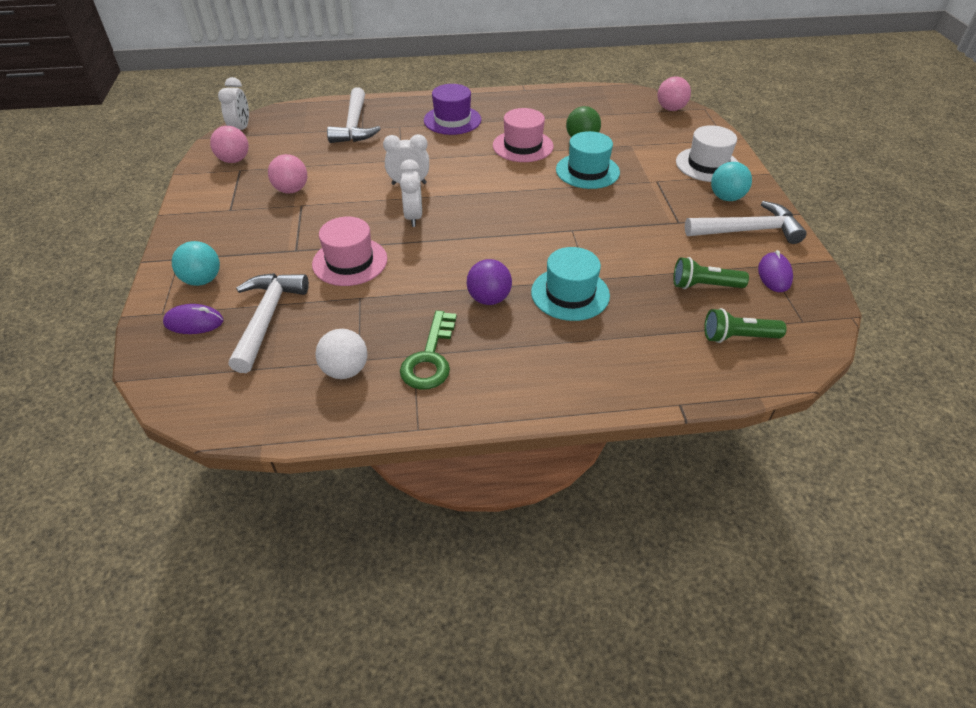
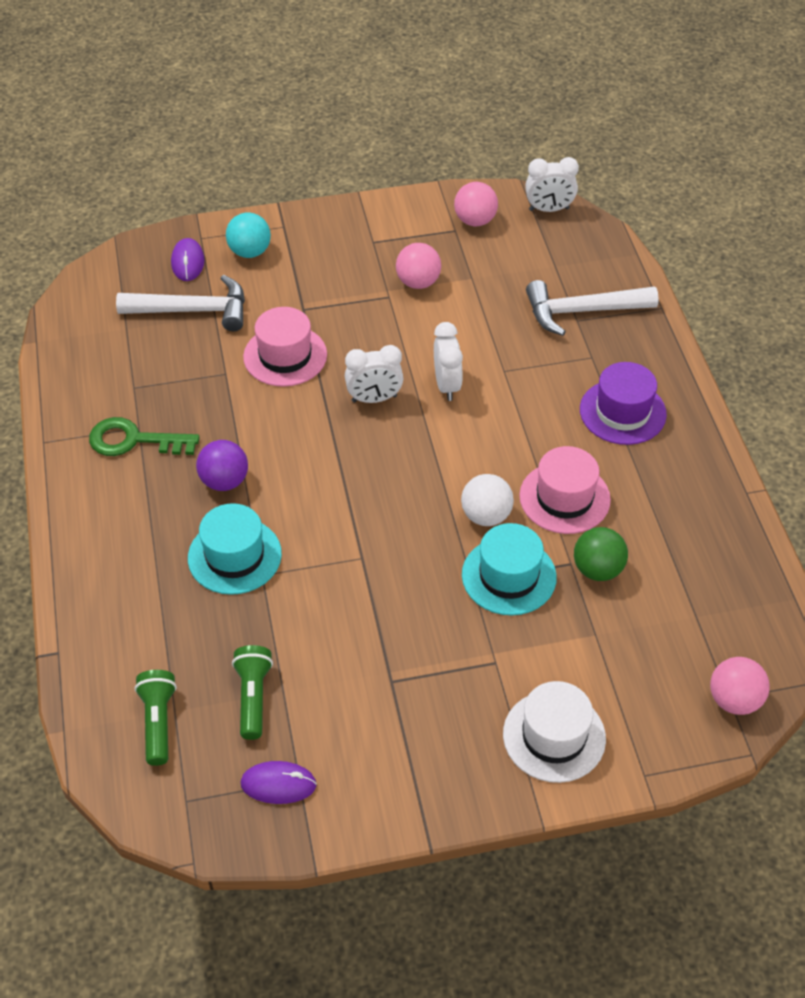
camera: 85 degrees right, 5 degrees up
(345, 370) = (119, 380): white ball -> white ball (486, 516)
(726, 198) = (461, 750): turquoise ball -> none
(748, 230) = (378, 767): white hammer -> none

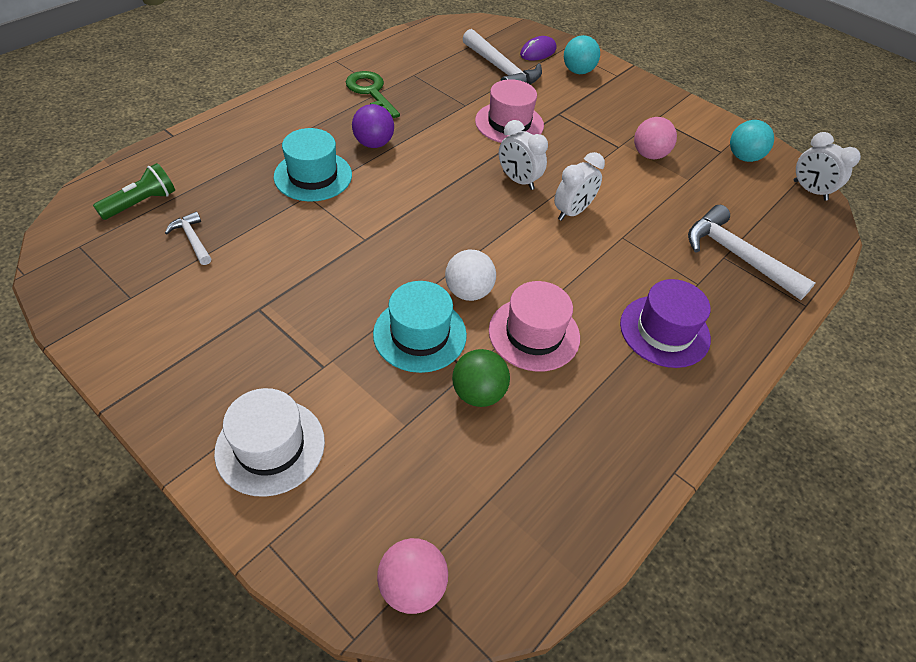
camera: 50 degrees right, 0 degrees up
(253, 697) = (192, 239): green flashlight -> white hammer
(278, 784) = (119, 288): purple mouse -> none
(475, 221) = (743, 157): pink ball -> turquoise ball

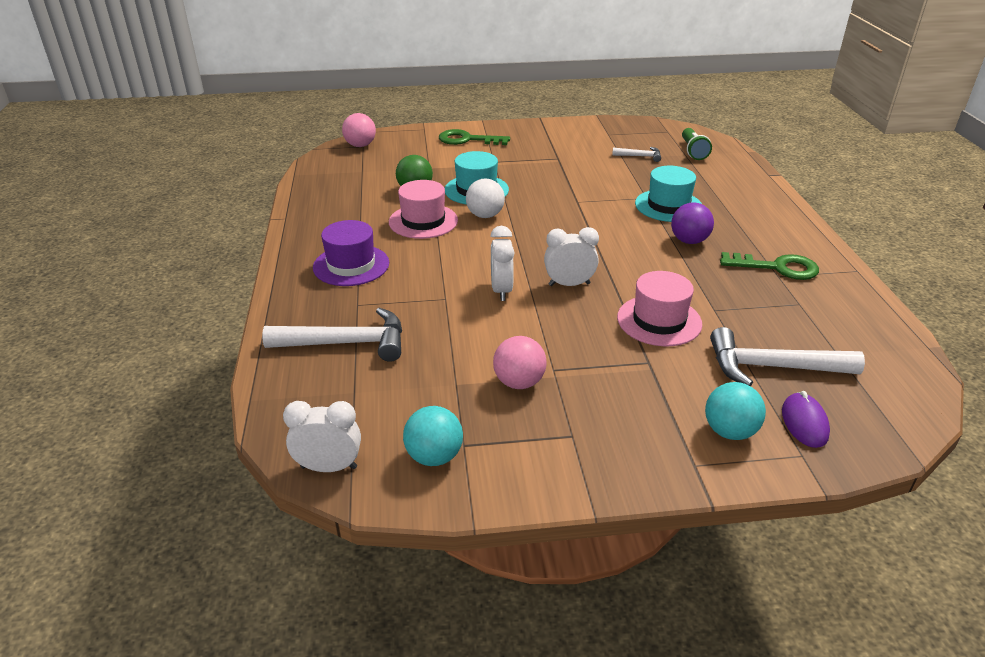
camera: 135 degrees right, 15 degrees down
(270, 446) = (467, 140): white hat -> green key

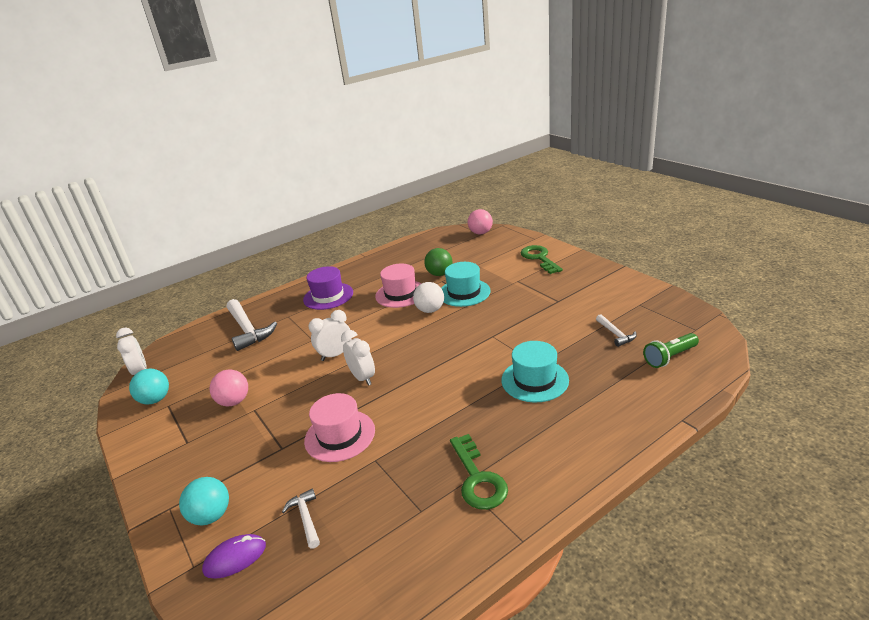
camera: 65 degrees right, 5 degrees down
(689, 241) = (480, 411): purple ball -> none
(772, 367) = (306, 518): white hammer -> white hammer, size x0.51

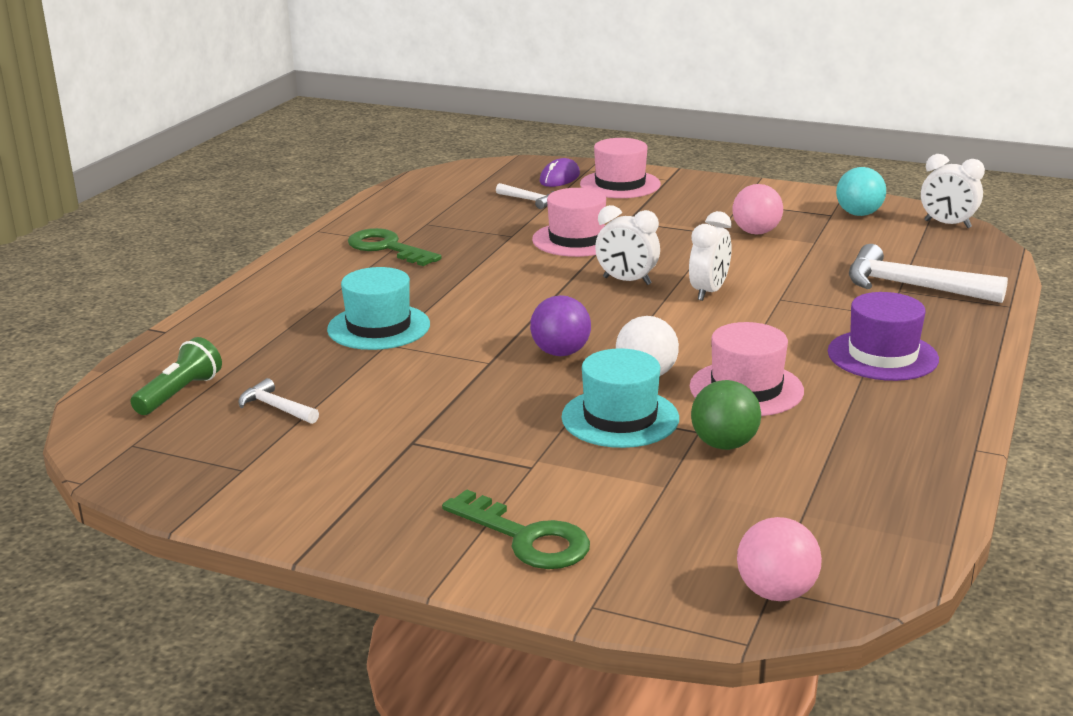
camera: 145 degrees right, 5 degrees down
(211, 516) = (620, 184): turquoise ball -> pink hat
(453, 333) = (560, 353): none -> purple ball

